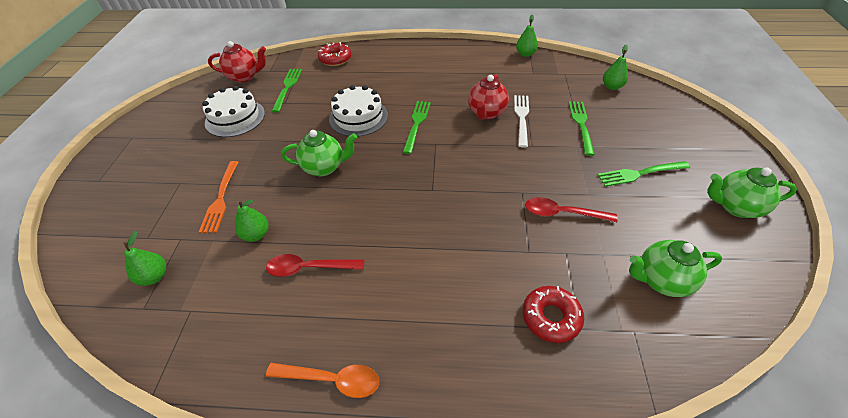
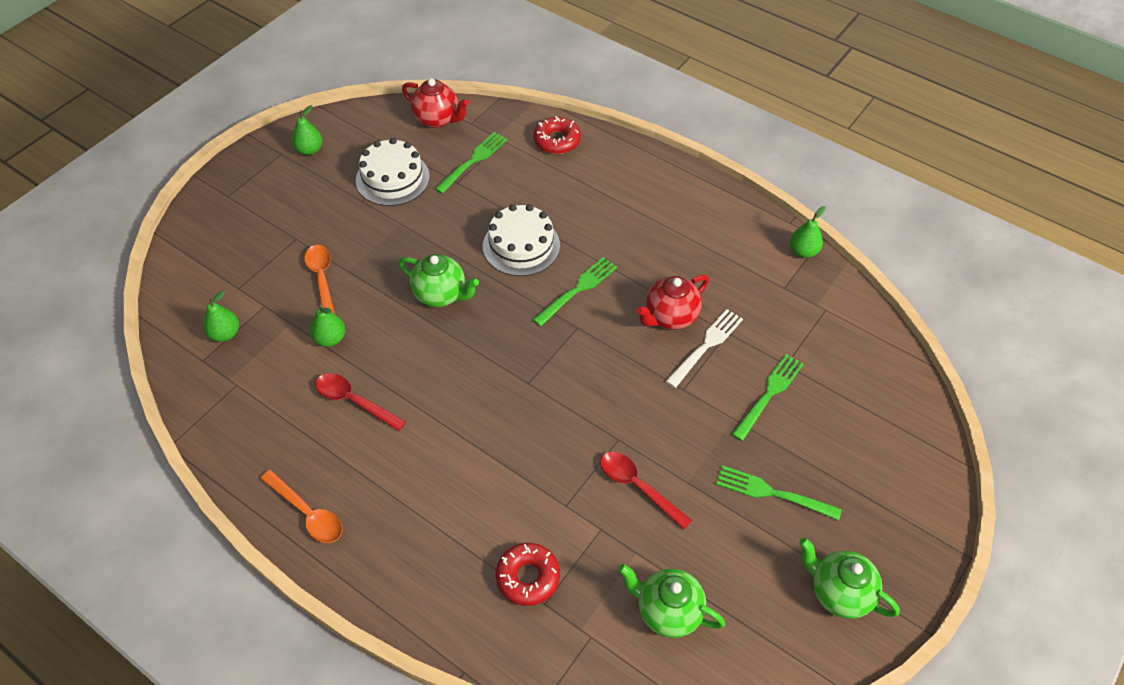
camera: 30 degrees right, 5 degrees up
(221, 199) = (322, 279): orange fork -> orange spoon
(612, 86) = (867, 362): green pear -> green pear (309, 150)

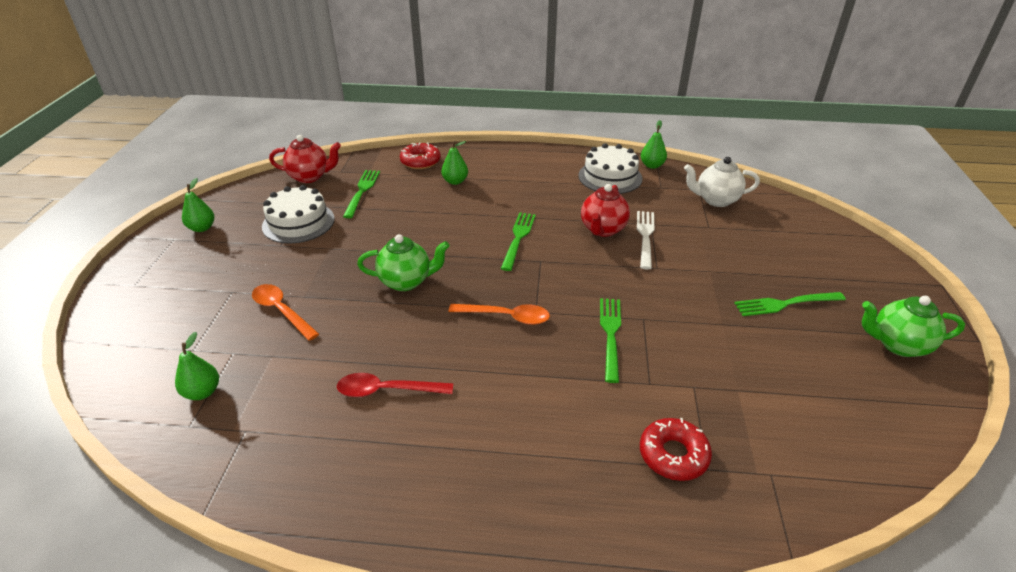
camera: 30 degrees left, 15 degrees down
(308, 513) = (413, 511): orange spoon -> orange spoon (507, 317)
(330, 339) = (324, 352): green pear -> green pear (455, 181)
(521, 246) = (448, 228): white cake -> white cake (610, 177)
(637, 486) = (690, 343): red spoon -> none
(667, 611) = (805, 420): green teapot -> none
(769, 394) = (717, 247): green fork -> green fork (610, 334)
(830, 333) = (716, 200): none -> white teapot

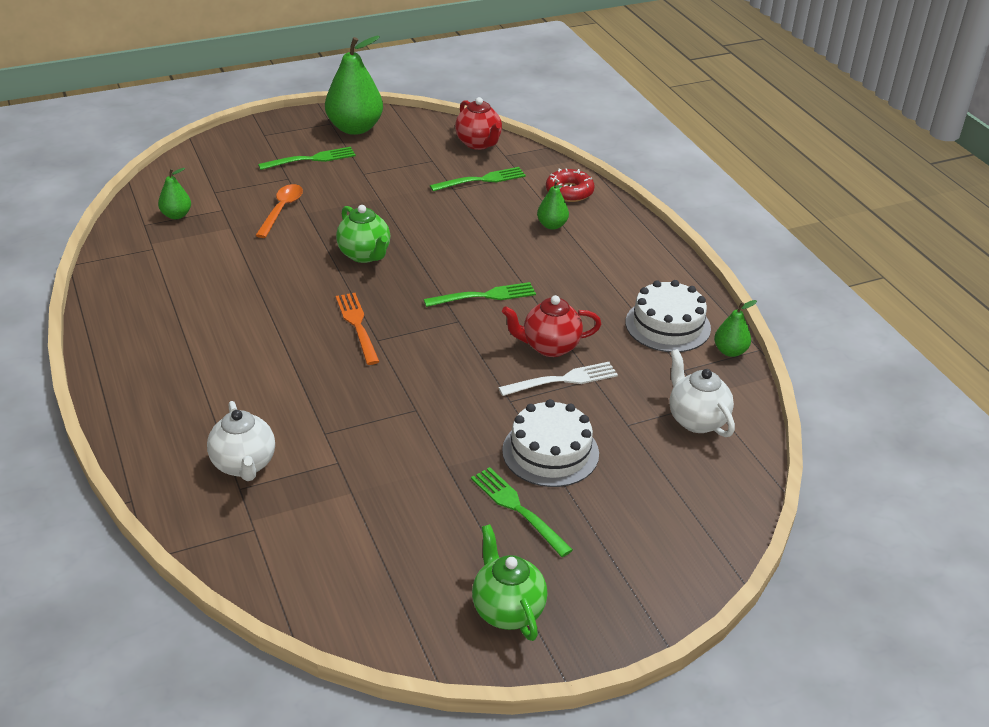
camera: 60 degrees right, 0 degrees up
(202, 228) = (355, 128): green pear -> green pear, size x2.02
(298, 222) = (402, 168): white cake -> white cake (550, 452)
(386, 390) = (227, 293): red spoon -> none
(507, 317) = (357, 325): orange spoon -> orange fork
(610, 334) = (376, 394): green fork -> green fork (311, 159)
(673, 455) = (244, 465): red donut -> white teapot

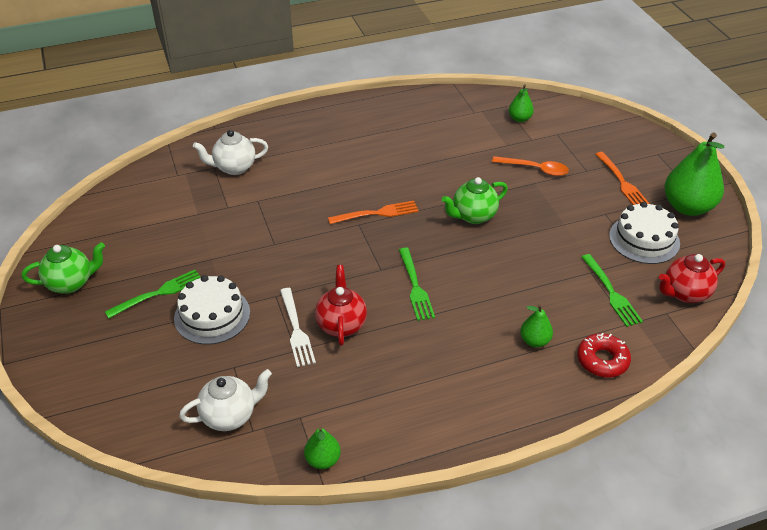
camera: 95 degrees right, 5 degrees up
(311, 159) = (622, 182): green fork -> orange fork
(668, 325) = (367, 414): white cake -> white cake (644, 239)

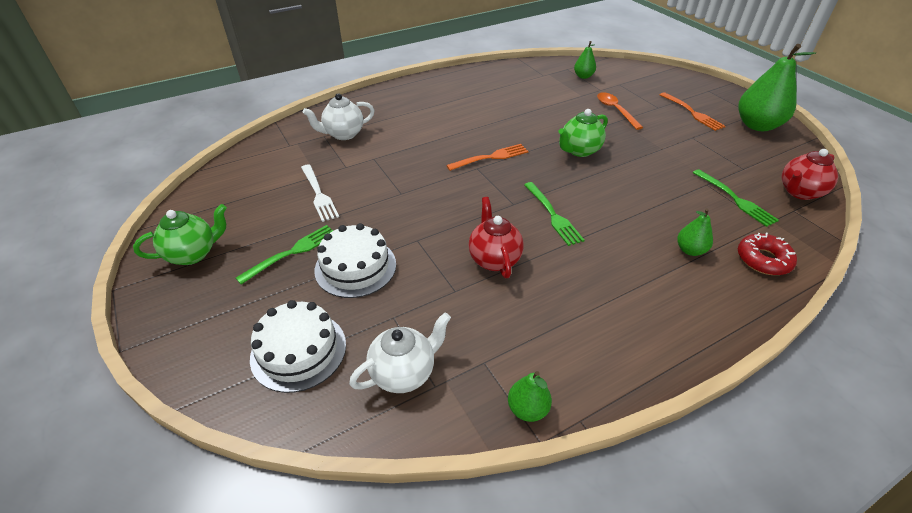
camera: 10 degrees left, 0 degrees up
(296, 330) = (449, 270): white fork -> white fork (318, 194)
(535, 169) = (615, 110): orange spoon -> orange spoon turned 120 degrees counterclockwise
(644, 239) = (737, 153): white cake -> white cake (298, 350)

